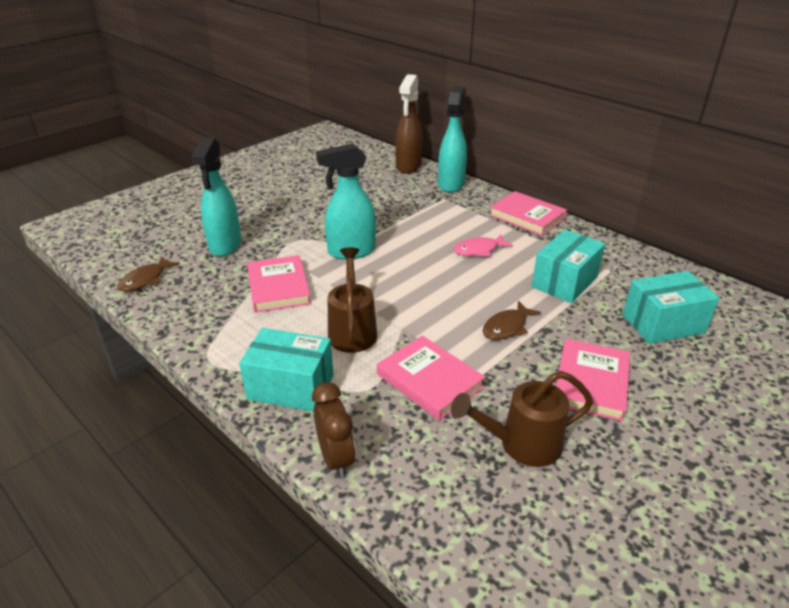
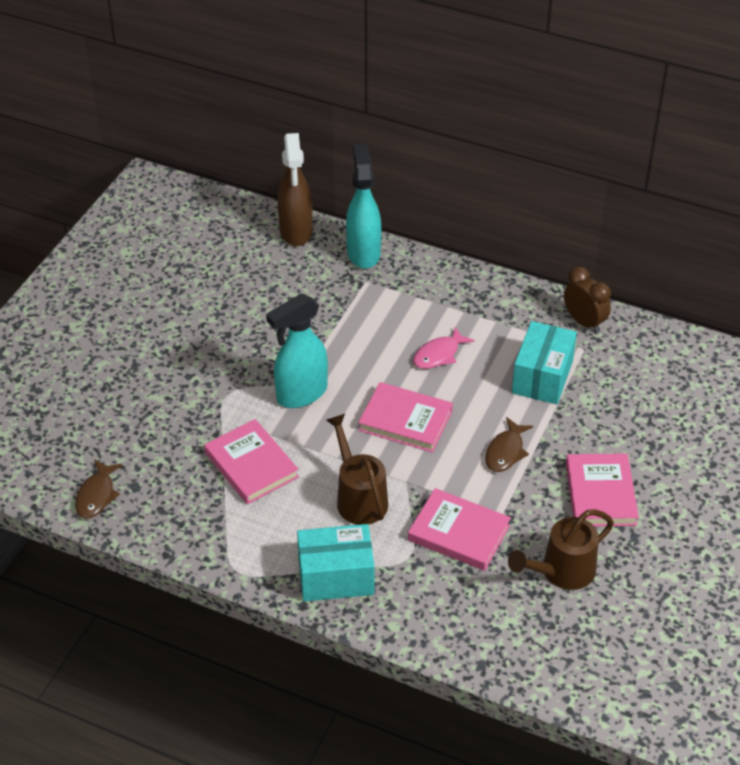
camera: 20 degrees left, 10 degrees up
(225, 245) = (152, 423): turquoise spray bottle -> none
(336, 458) = (415, 631): brown clock -> brown clock (584, 322)
(527, 217) = (472, 288): pink book -> pink book (405, 421)
(663, 324) = (648, 407): turquoise box -> none

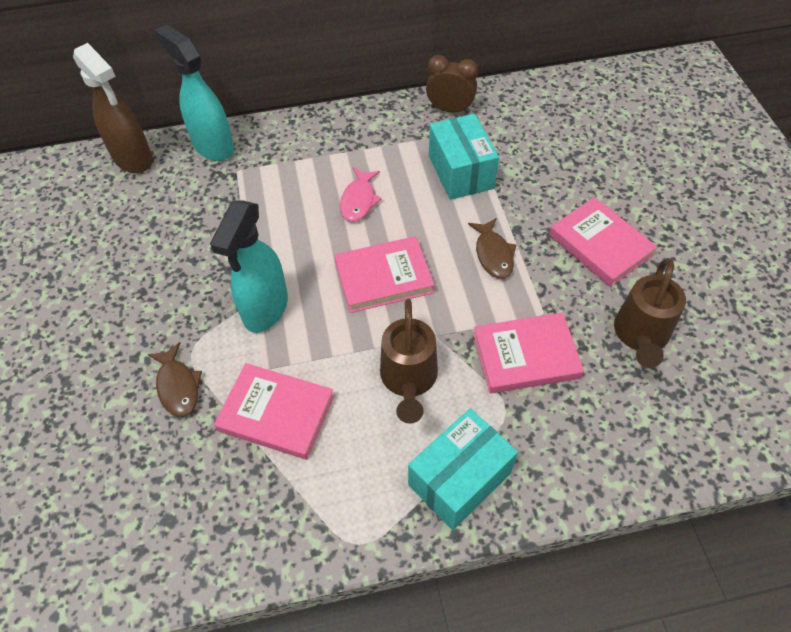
camera: 35 degrees left, 10 degrees up
(97, 495) = (132, 561): brown fish -> brown fish (178, 386)
(359, 498) = (408, 380): brown watering can -> brown watering can turned 120 degrees counterclockwise

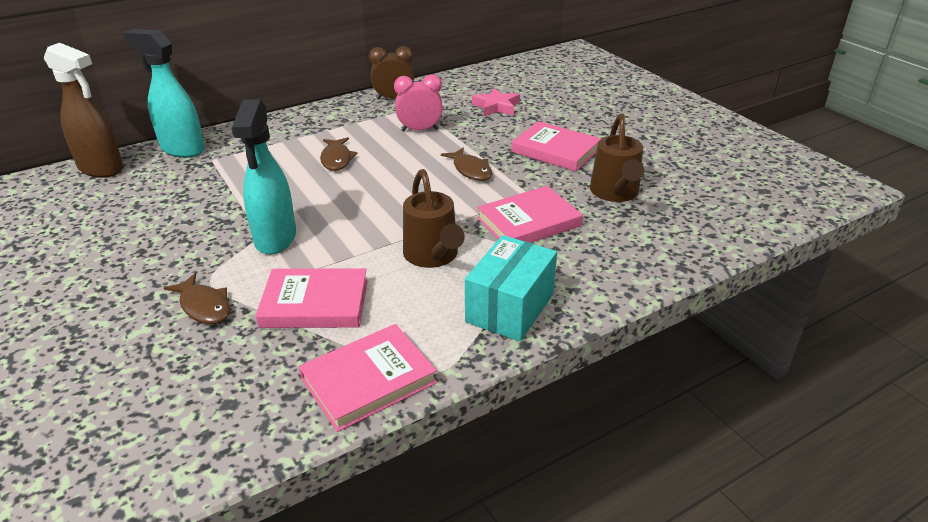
camera: 20 degrees left, 20 degrees down
(359, 200) = (337, 159): pink fish -> brown fish
(384, 277) = (380, 200): pink book -> pink book (369, 380)
(461, 172) = (420, 130): turquoise box -> pink clock
(560, 151) = (496, 107): none -> pink star

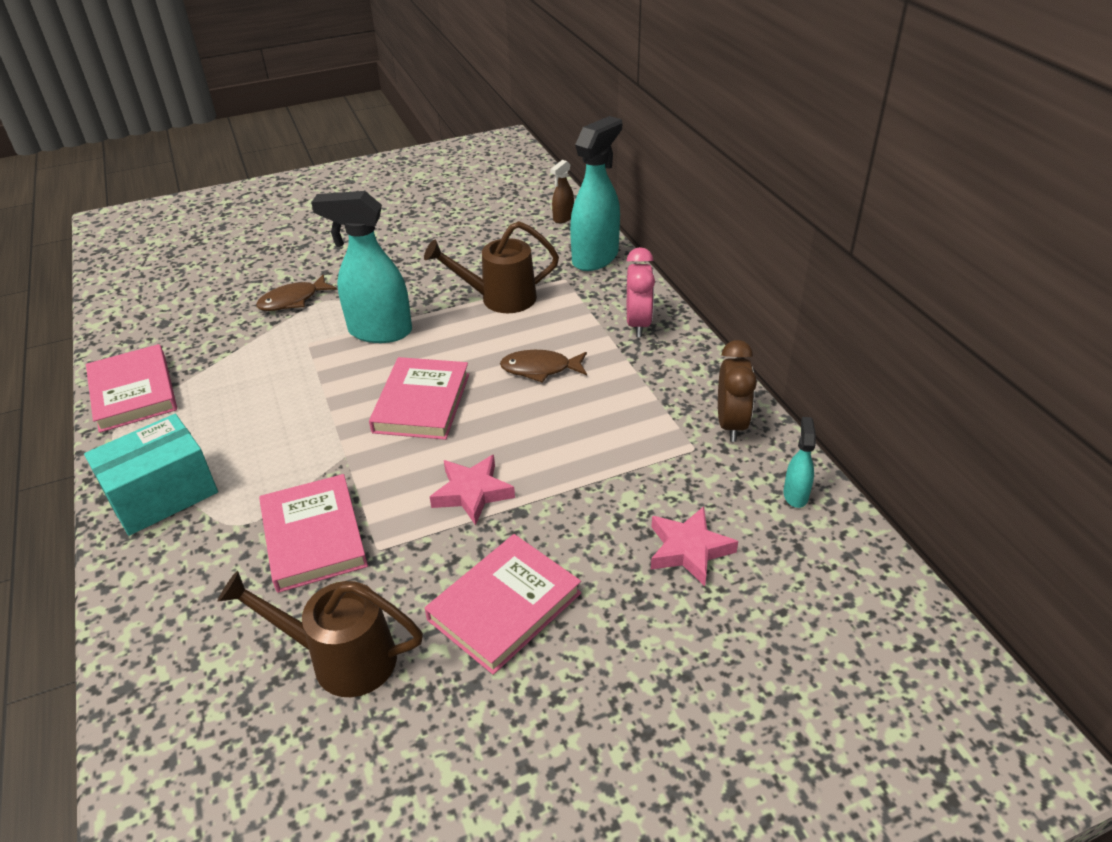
camera: 100 degrees right, 5 degrees up
(101, 169) = (563, 218): brown spray bottle -> brown spray bottle, size x0.47
(315, 303) = (258, 360): pink book -> pink book (422, 403)
(420, 130) = (611, 448): pink clock -> pink clock (638, 324)
(433, 256) = (288, 442): brown watering can -> brown watering can (500, 298)
(449, 83) = (795, 495): none -> turquoise spray bottle
(471, 170) = (472, 493): brown fish -> pink star
(510, 308) = (162, 495): turquoise box -> turquoise box turned 75 degrees counterclockwise

